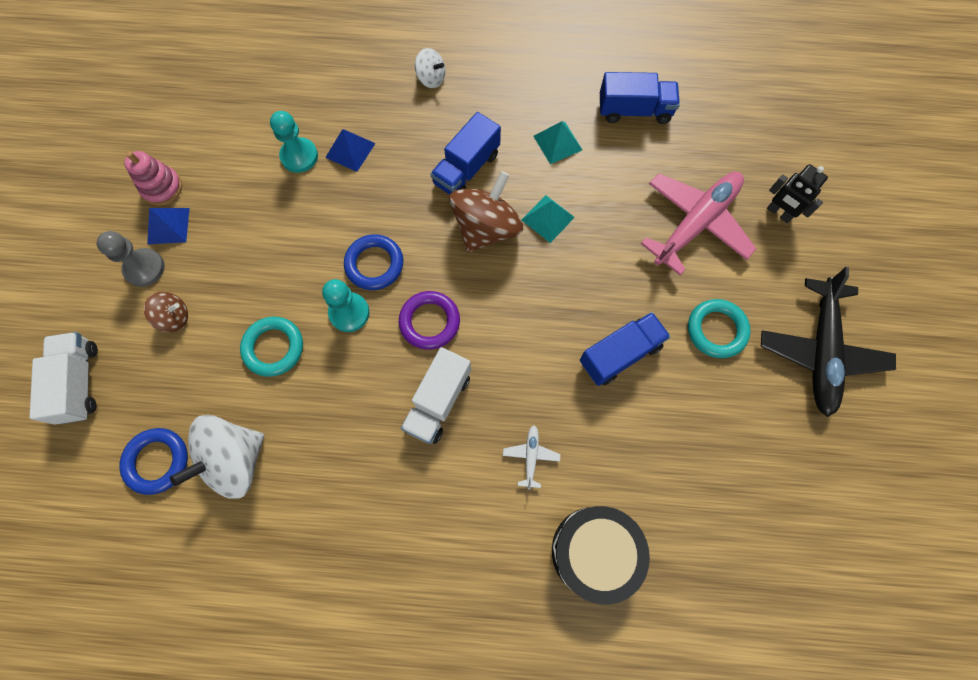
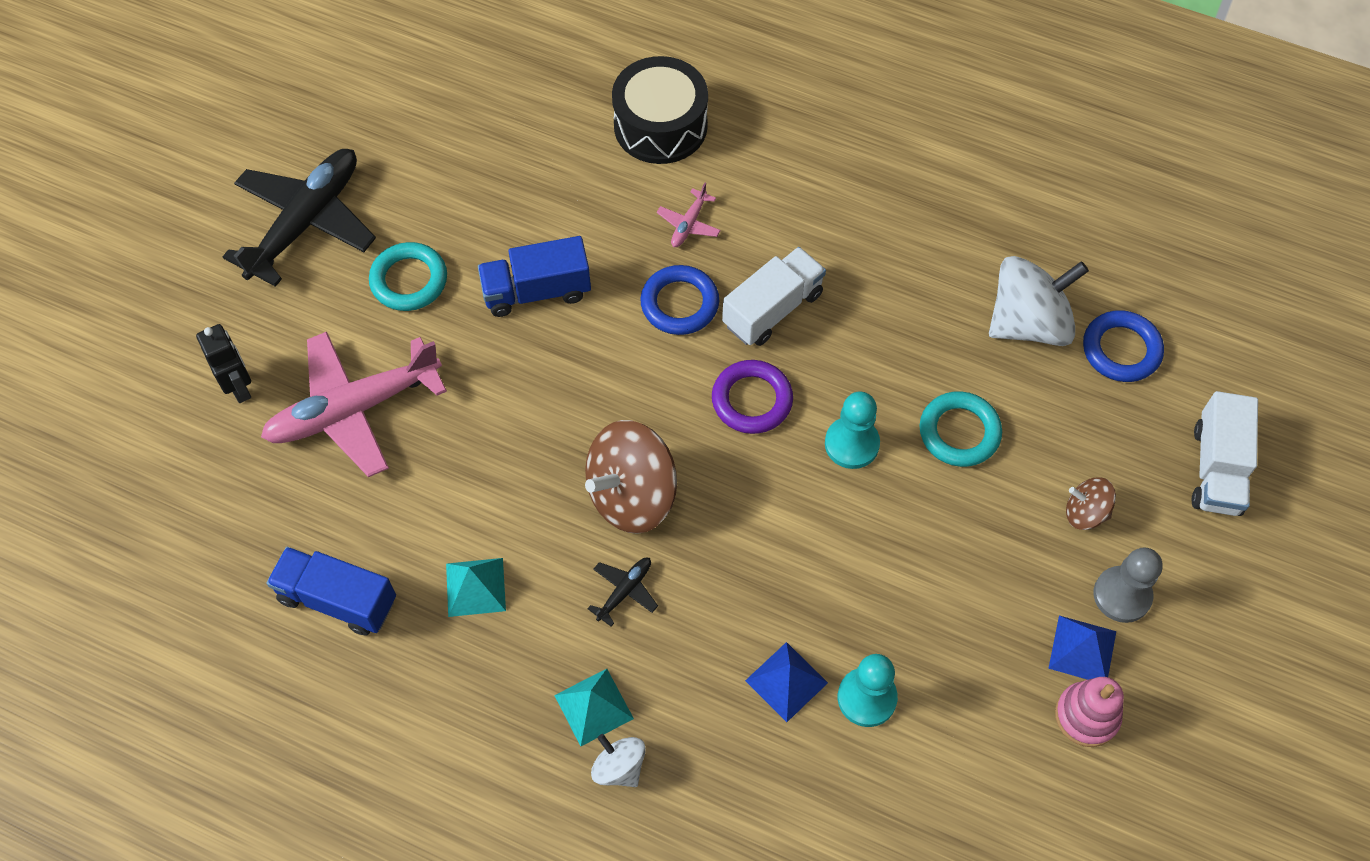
camera: 160 degrees left, 10 degrees down
(374, 264) = (800, 496): blue ring -> blue ring (679, 303)
(466, 169) = (624, 591): blue truck -> black plane
(531, 456) = (689, 224): white plane -> pink plane
(547, 218) = (543, 481): turquoise pyramid -> turquoise pyramid (594, 707)

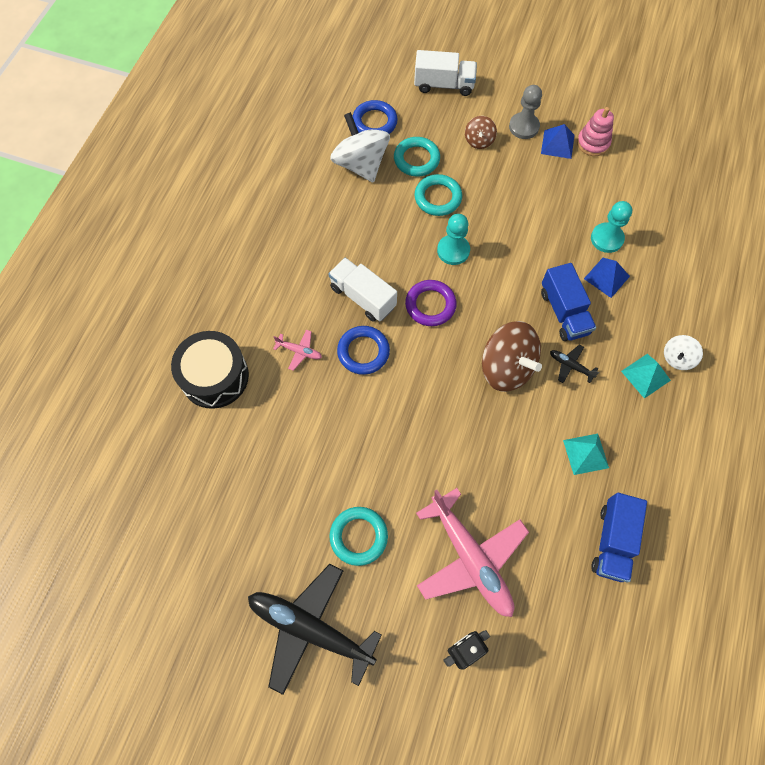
camera: 95 degrees left, 5 degrees up
(537, 291) = (361, 444): blue truck -> blue truck (564, 312)
(1041, 407) = (416, 159): none -> turquoise ring

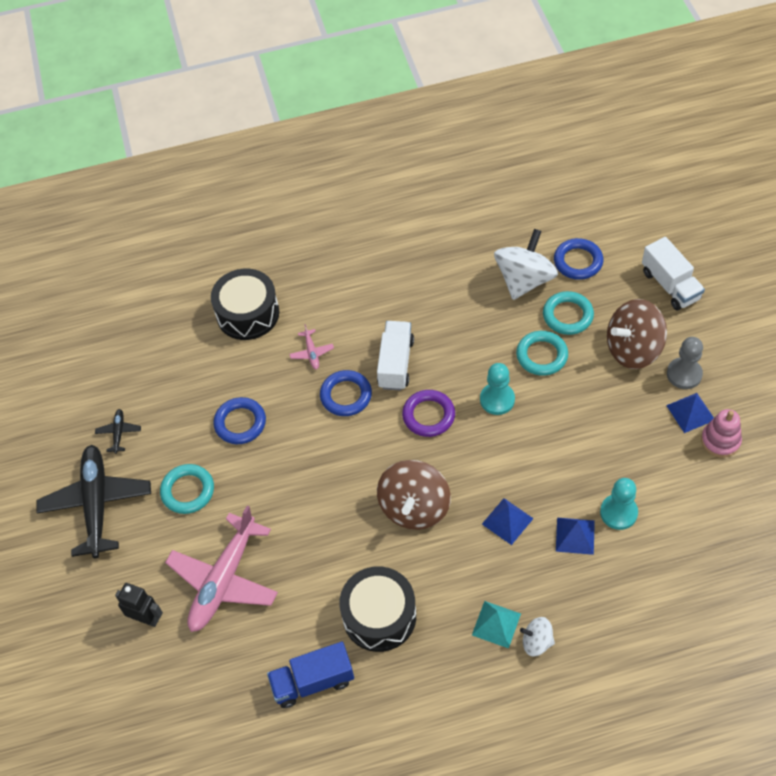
camera: 60 degrees right, 10 degrees down
(323, 450) = (240, 423): none -> blue ring
(479, 141) = (633, 349): brown spinning top -> brown spinning top, size x1.96
(564, 312) = (507, 521): blue truck -> blue pyramid
(570, 366) = (456, 557): black plane -> black plane (119, 433)
(585, 454) = (379, 616): turquoise pyramid -> black drum

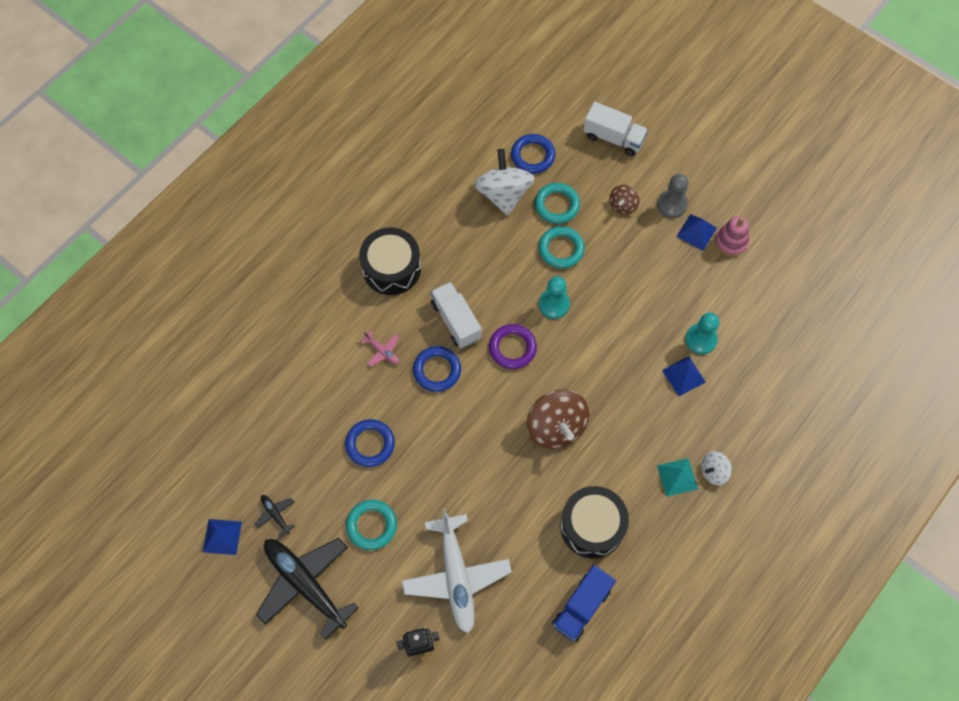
camera: 40 degrees left, 10 degrees up
(224, 580) = (456, 576): pink plane -> white plane
(248, 314) = (303, 349): black drum -> black drum (391, 268)
(507, 521) = (629, 395): blue pyramid -> blue pyramid (222, 536)
(633, 349) = (623, 205): brown spinning top -> brown spinning top, size x0.51

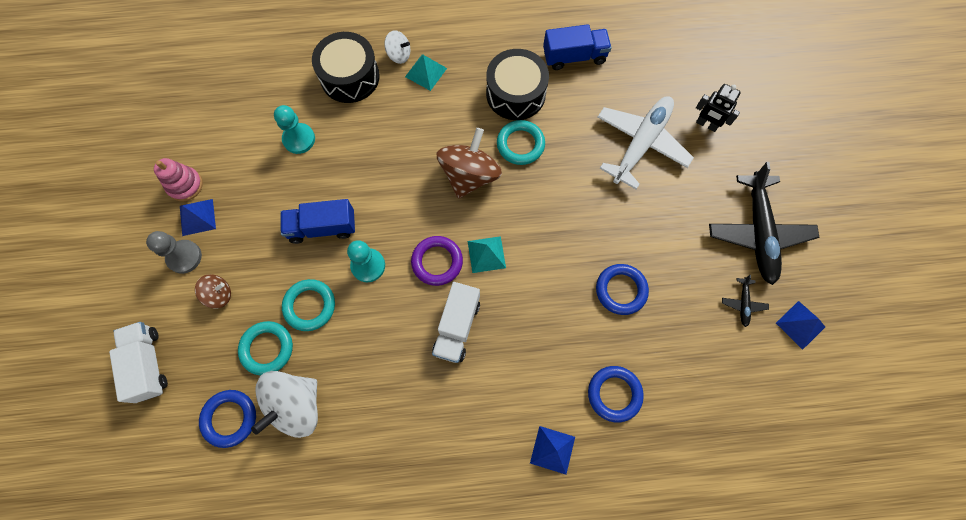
camera: 135 degrees left, 5 degrees up
(372, 525) = (672, 229): turquoise ring -> turquoise ring (520, 144)
(382, 351) = (541, 359): pink plane -> none
(391, 268) = (462, 430): black drum -> black drum (350, 77)
(437, 370) = (513, 300): blue ring -> blue ring (614, 394)
(485, 383) = (486, 254): none -> turquoise pyramid
(611, 299) = (322, 227): none -> blue truck
(683, 376) = (341, 127): blue pyramid -> blue pyramid (552, 449)

